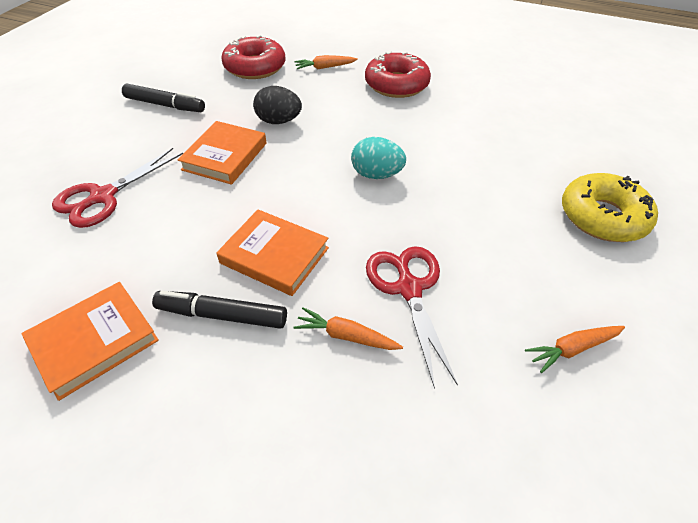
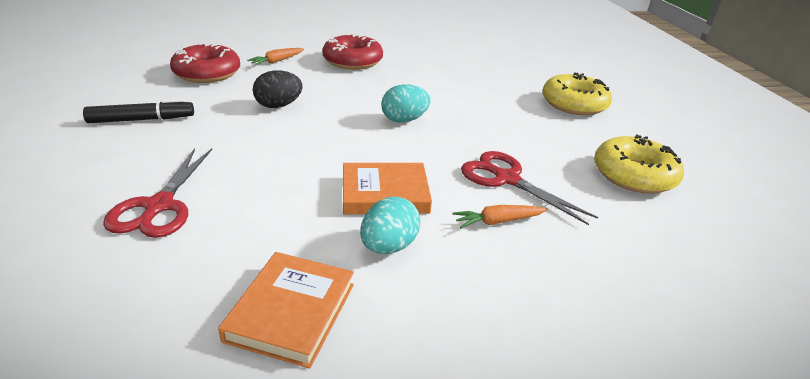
camera: 35 degrees left, 15 degrees down
(222, 315) = (388, 246): black marker -> turquoise egg
(225, 156) = (256, 142): orange book -> none
(572, 349) = (634, 175): orange carrot -> yellow donut

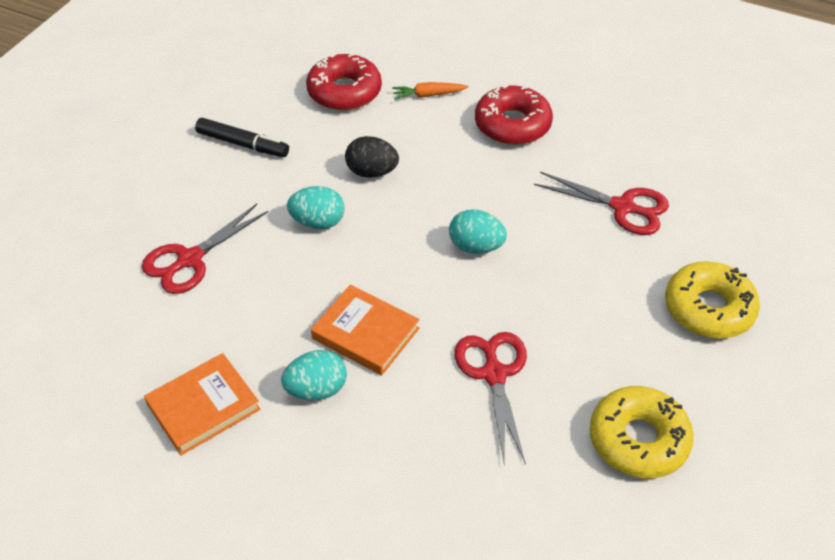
camera: 40 degrees right, 15 degrees up
(265, 144) = (318, 222): none -> turquoise egg
(467, 77) = (623, 207): none -> red scissors
(498, 221) = (430, 416): orange carrot -> none

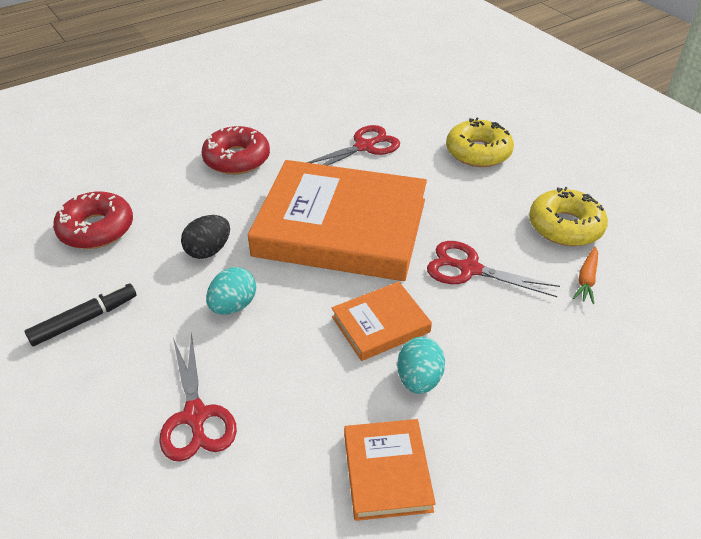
camera: 60 degrees left, 5 degrees down
(428, 95) = (158, 185): orange carrot -> orange carrot (586, 279)
(476, 247) = (341, 227): turquoise egg -> orange book

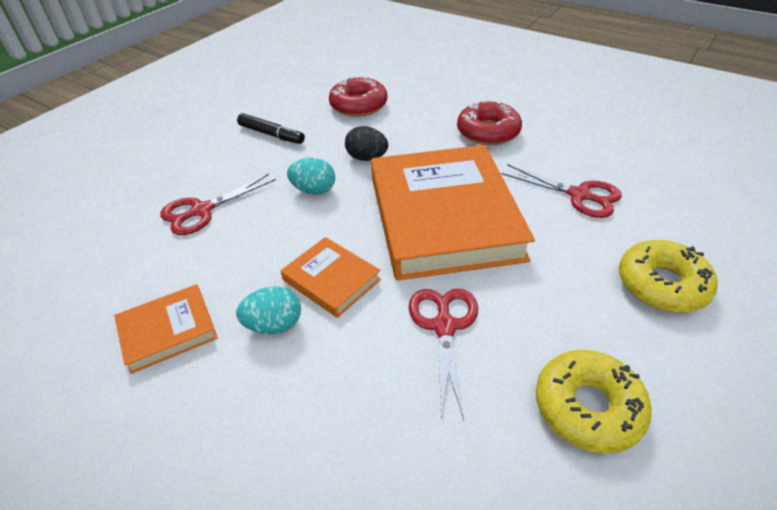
camera: 70 degrees right, 0 degrees up
(586, 279) = (497, 451): orange carrot -> none

